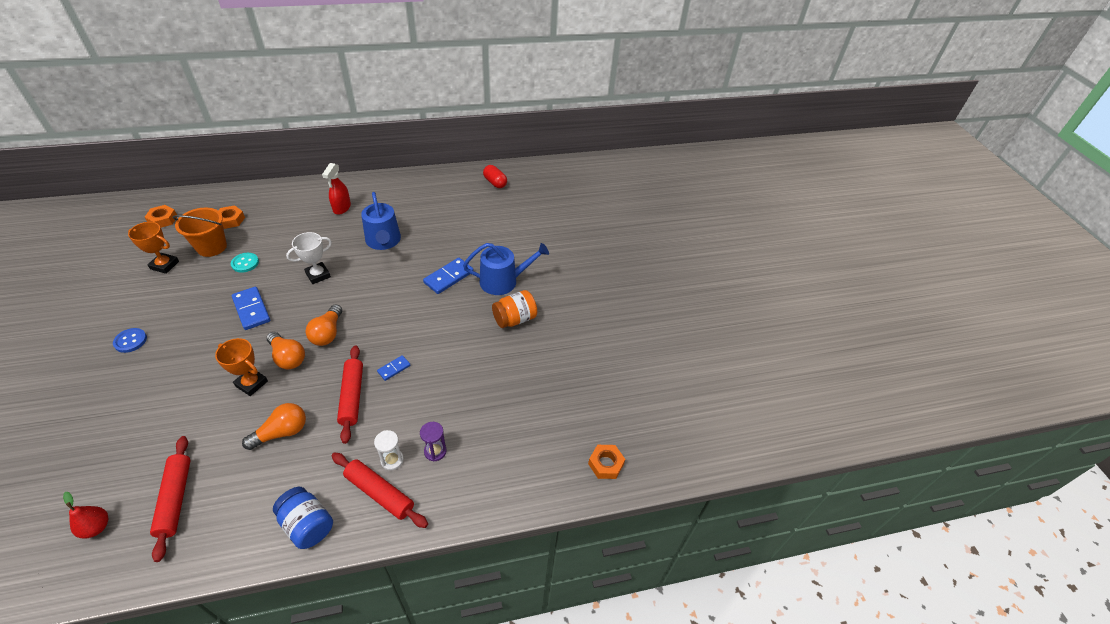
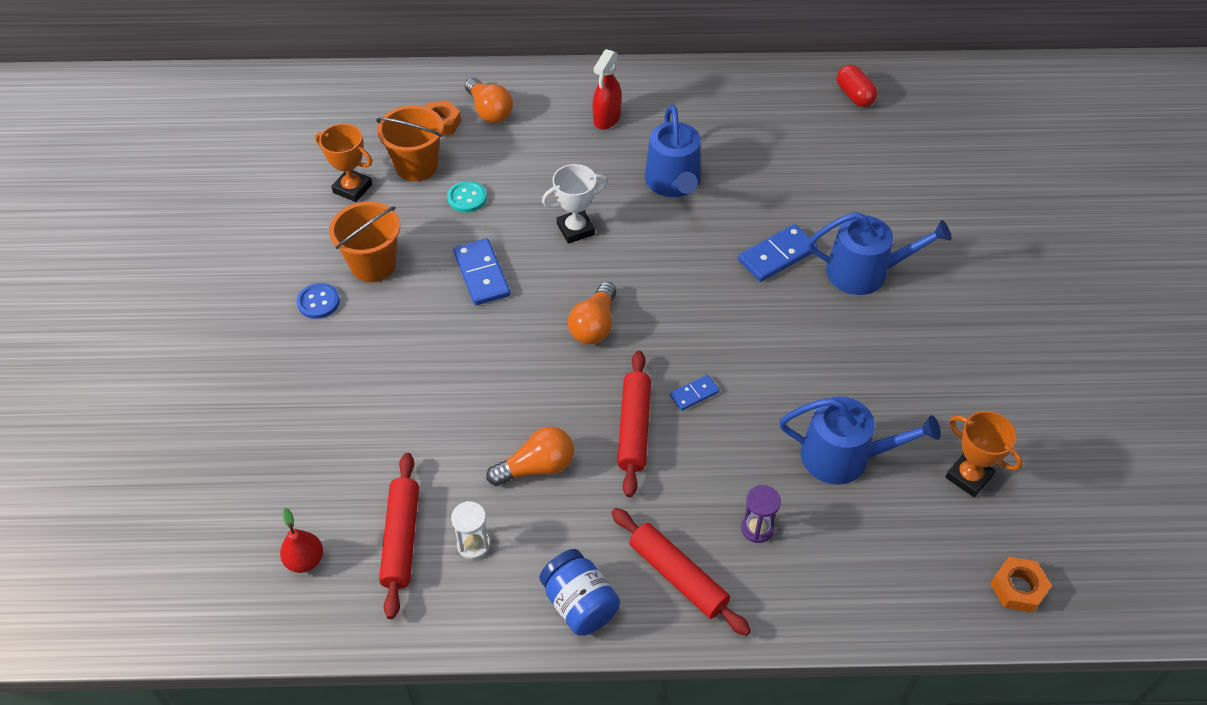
camera: 15 degrees right, 5 degrees up
(163, 219) = (342, 113): orange nut -> none
(174, 312) = (373, 264): none -> orange bucket
(251, 383) = (490, 388): orange trophy -> orange trophy (968, 477)
(288, 357) = (538, 355): orange light bulb -> orange light bulb (489, 111)
(392, 460) = (694, 531): white hourglass -> white hourglass (473, 545)
(492, 396) = (844, 457): none -> blue watering can
(514, 319) = (882, 338): orange jar -> none

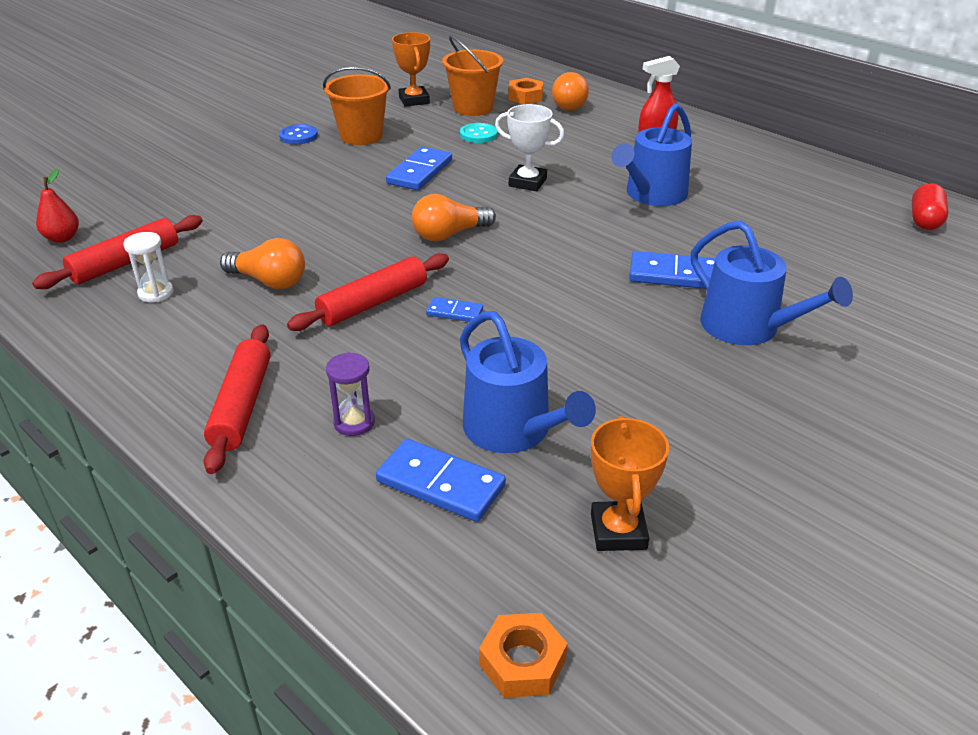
camera: 45 degrees right, 15 degrees down
(579, 604) = (151, 370): blue jar -> none
(856, 526) = (441, 483): none -> blue domino

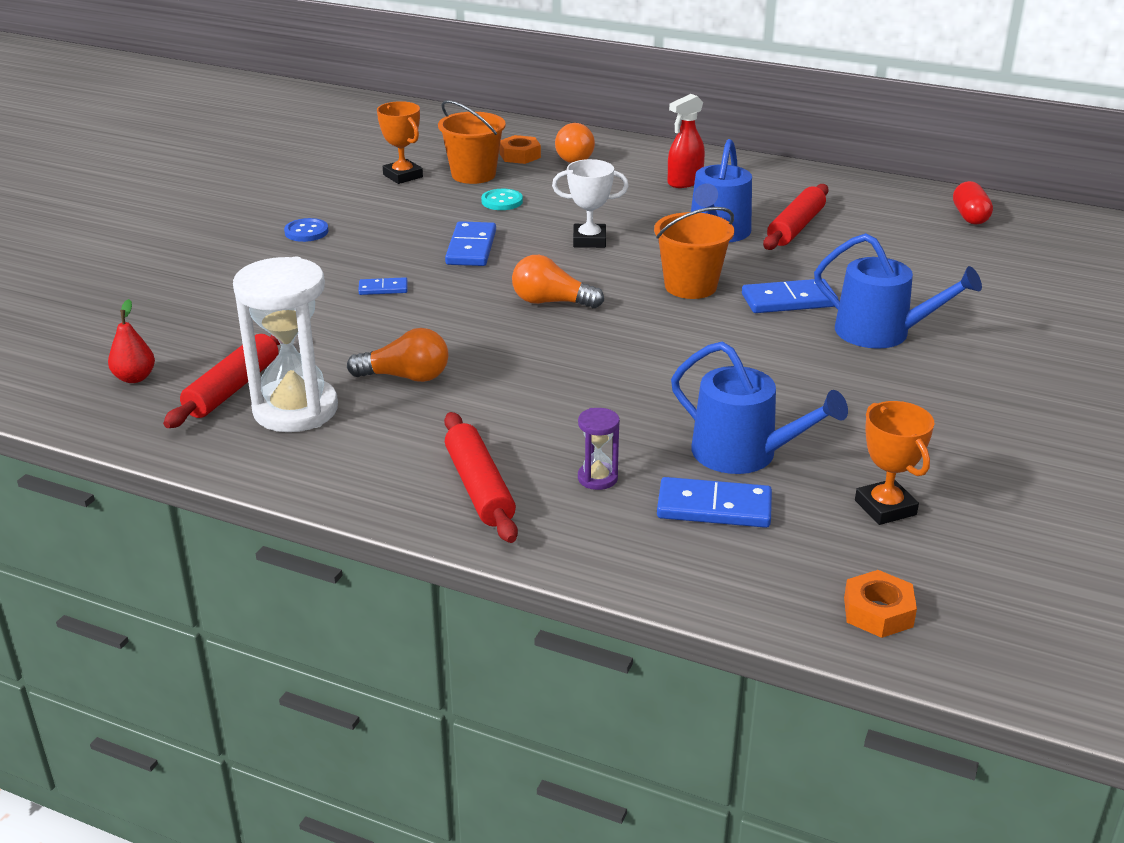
camera: 20 degrees left, 5 degrees down
(156, 293) = (295, 410): white hourglass -> white hourglass, size x2.25
(361, 136) = (377, 221): orange bucket -> orange bucket (690, 286)
(373, 303) = (529, 376): red rolling pin -> red rolling pin (796, 227)
(449, 234) = (551, 302): orange light bulb -> orange light bulb turned 60 degrees clockwise
(454, 312) = (613, 370): blue domino -> blue domino (383, 289)

